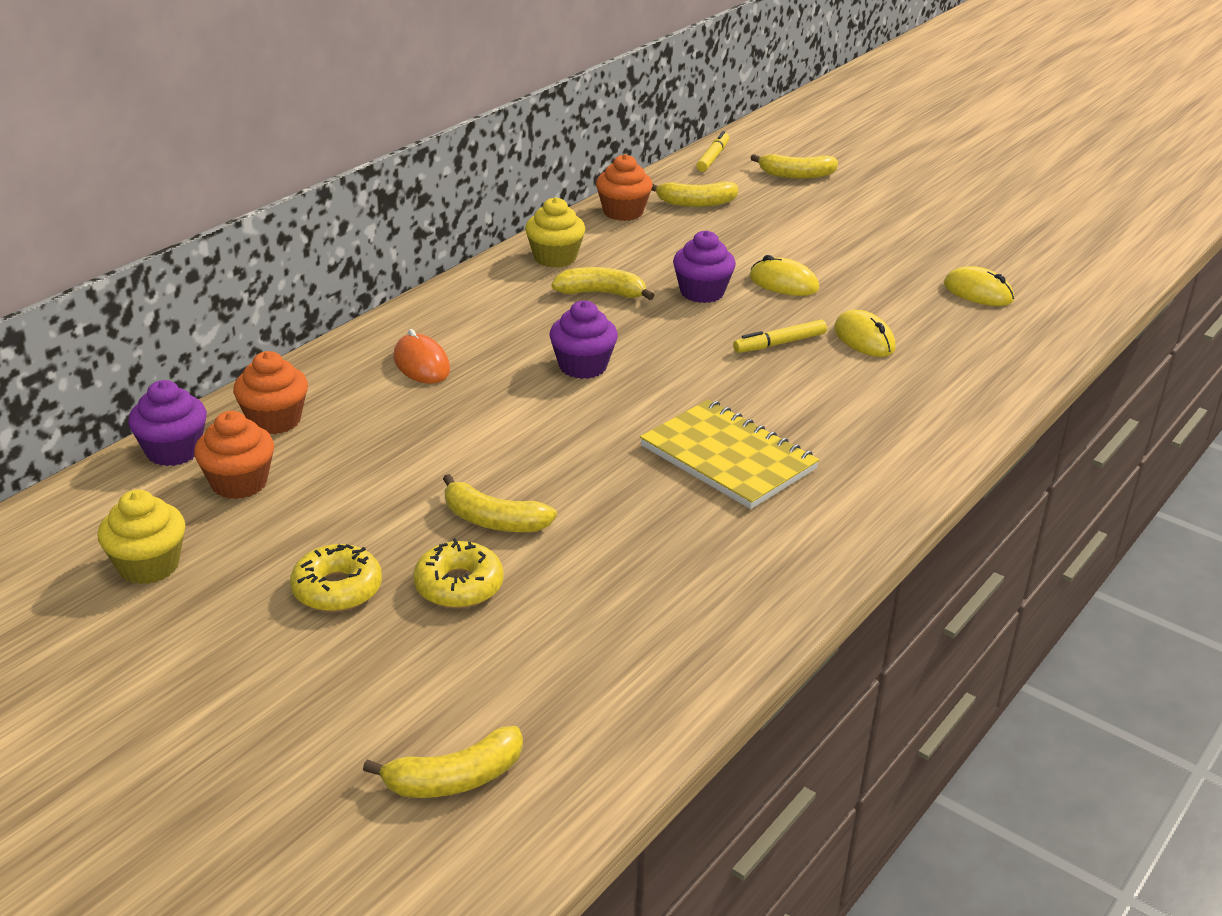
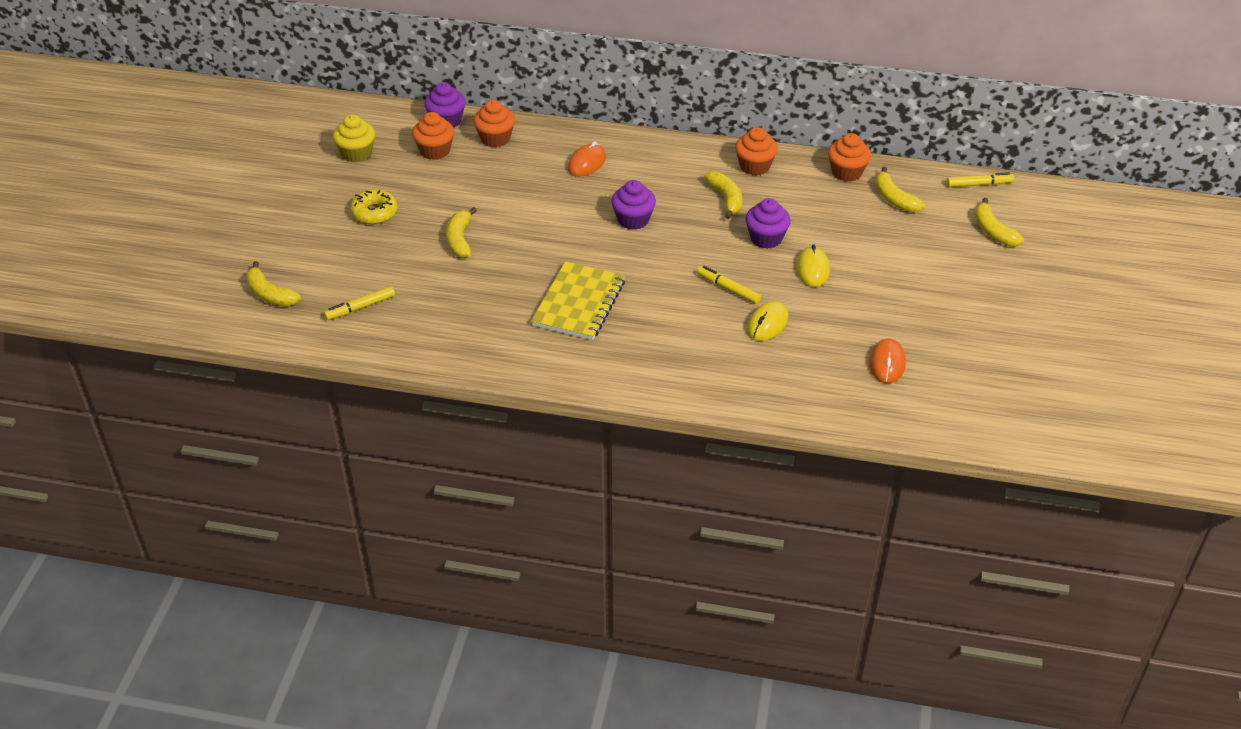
camera: 65 degrees right, 10 degrees up
(459, 585) = (400, 248): yellow donut -> none
(555, 258) = (754, 166): yellow cupcake -> orange cupcake
(580, 672) = (360, 307): none -> yellow marker
(978, 292) = (887, 363): yellow mouse -> orange mouse

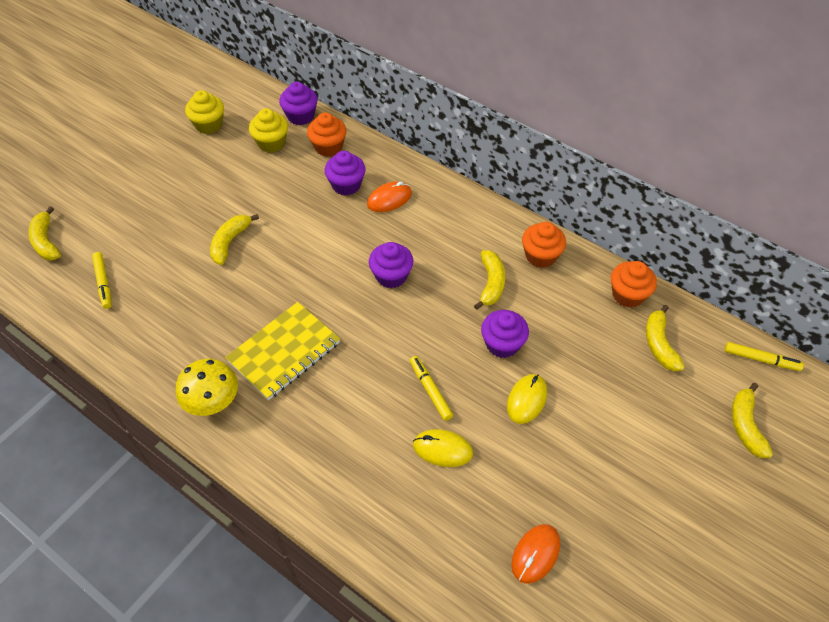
camera: 25 degrees right, 10 degrees up
(360, 307) = (103, 283): yellow marker -> yellow marker turned 105 degrees counterclockwise
(374, 212) = (182, 189): yellow donut -> none
(435, 151) = (271, 143): orange cupcake -> yellow cupcake
(537, 164) = (346, 185): none -> purple cupcake
(541, 357) = (212, 400): none -> yellow mushroom
(767, 324) = (442, 449): yellow mouse -> yellow mouse turned 45 degrees clockwise

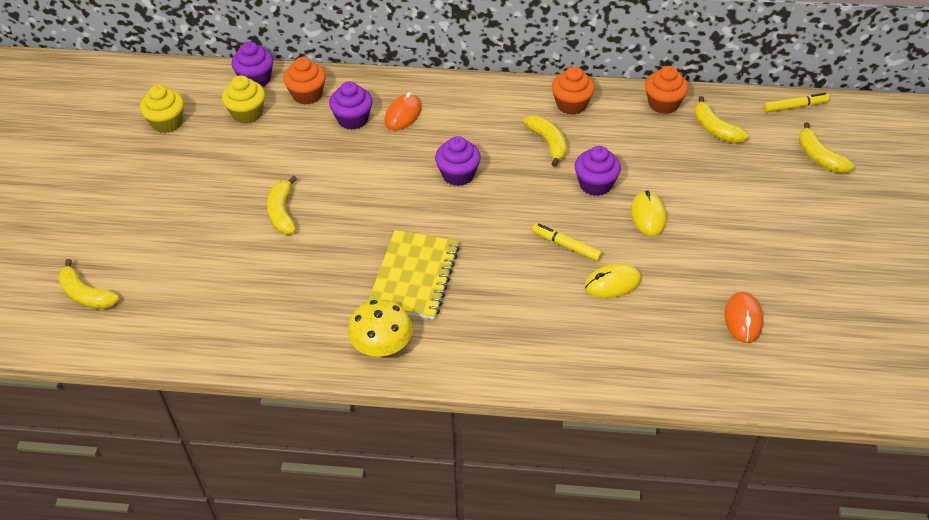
camera: 30 degrees left, 5 degrees down
(103, 283) = (184, 302): yellow marker -> none

